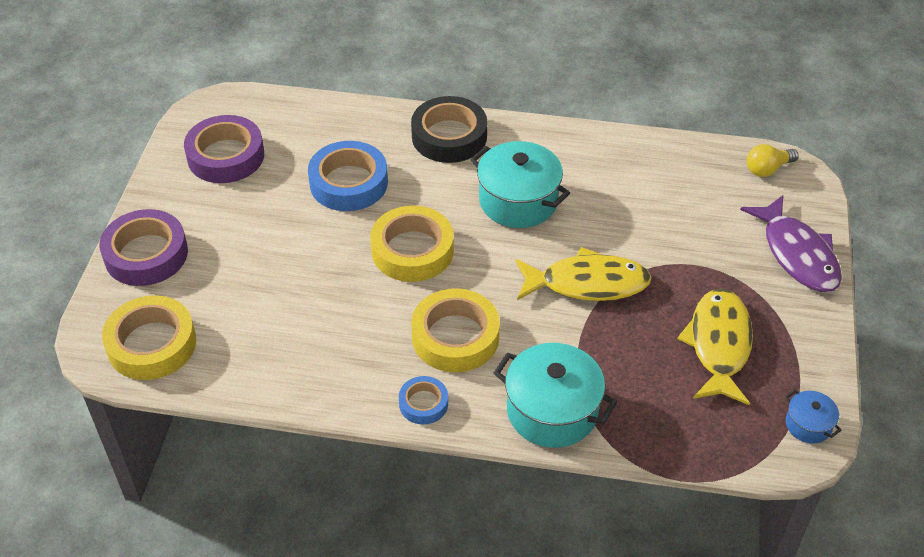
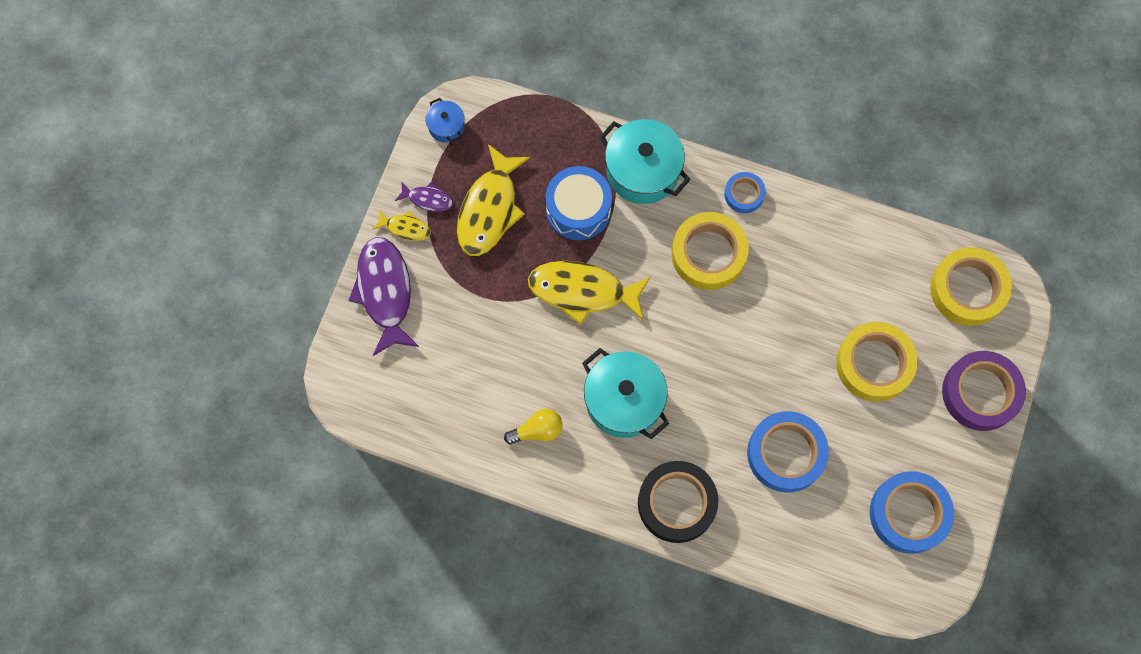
camera: 170 degrees left, 25 degrees up
(226, 156) = (908, 514): purple tape -> blue tape
(412, 250) = (733, 356): yellow tape -> yellow tape (874, 364)
(617, 359) = (578, 209): none -> blue drum
(767, 169) = (370, 401): yellow light bulb -> yellow light bulb (537, 431)
(793, 345) = (428, 199): none -> purple fish
(804, 314) = (405, 228): none -> yellow fish

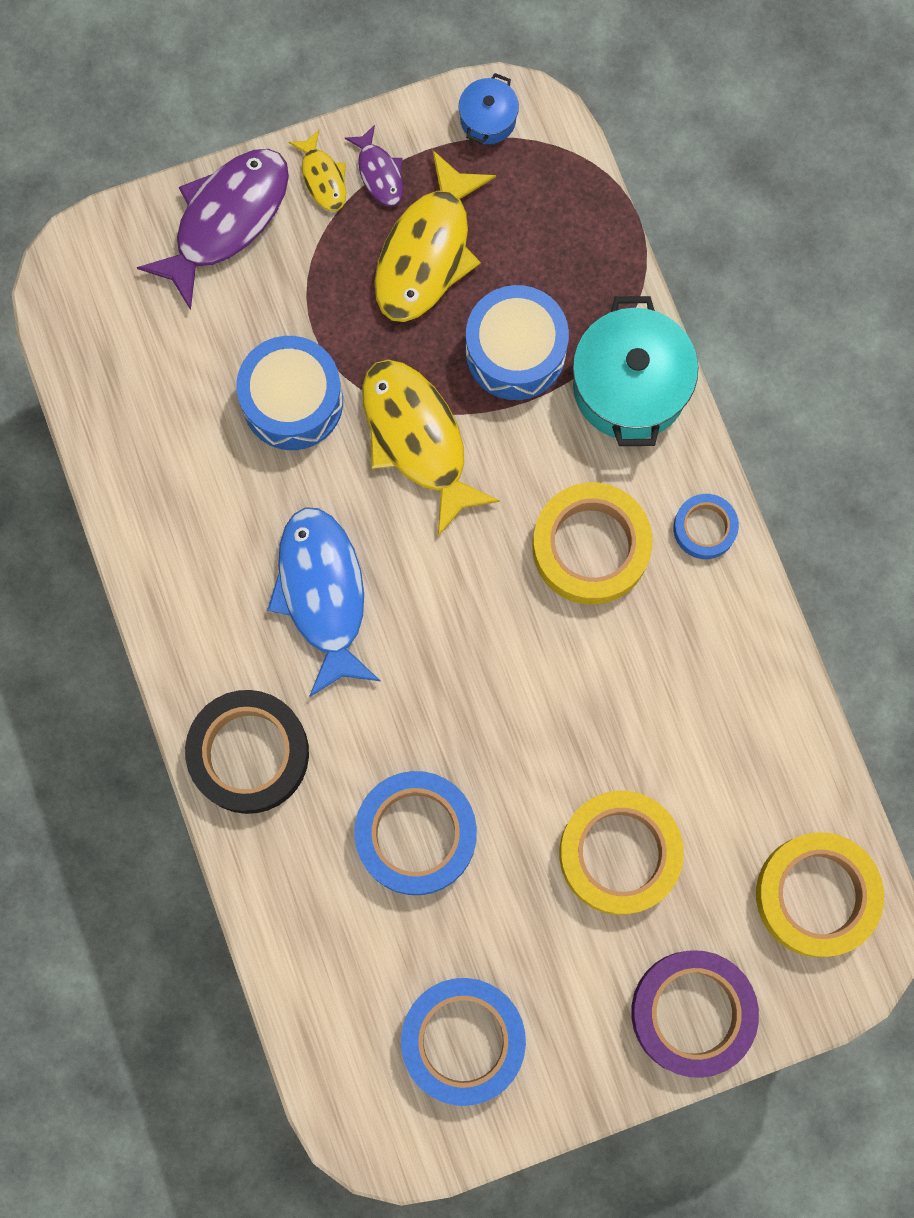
camera: 50 degrees right, 5 degrees up
(489, 209) = (427, 252): yellow fish -> yellow fish turned 45 degrees counterclockwise
(510, 336) = (292, 401): none -> blue drum
(537, 431) = (204, 525): yellow light bulb -> none
(624, 401) = (323, 594): turquoise pot -> blue fish

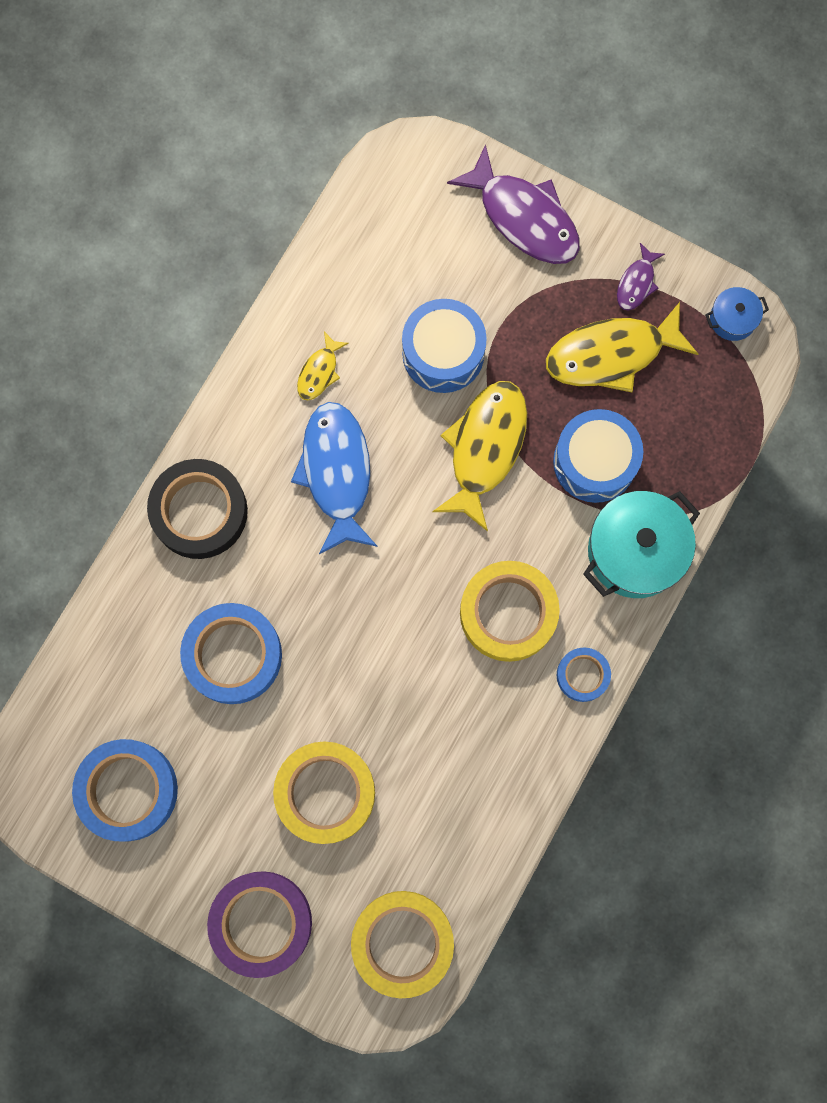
camera: 50 degrees right, 0 degrees up
(226, 220) = (524, 217): purple fish -> purple fish turned 45 degrees clockwise
(323, 178) = (602, 252): yellow fish -> yellow fish (319, 372)
(323, 594) = (337, 473): blue fish -> blue fish turned 45 degrees counterclockwise

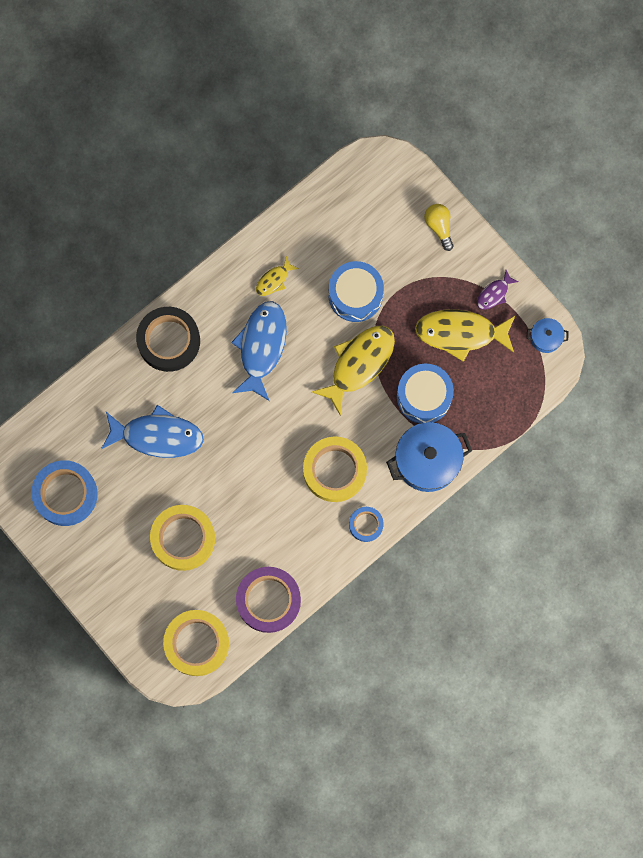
camera: 20 degrees right, 0 degrees up
(233, 655) = (157, 436): blue tape -> blue fish
(261, 923) = (117, 601): purple tape -> purple tape (268, 600)
(524, 217) = (439, 227): purple fish -> yellow light bulb
(635, 551) = (427, 461): turquoise pot -> blue pot

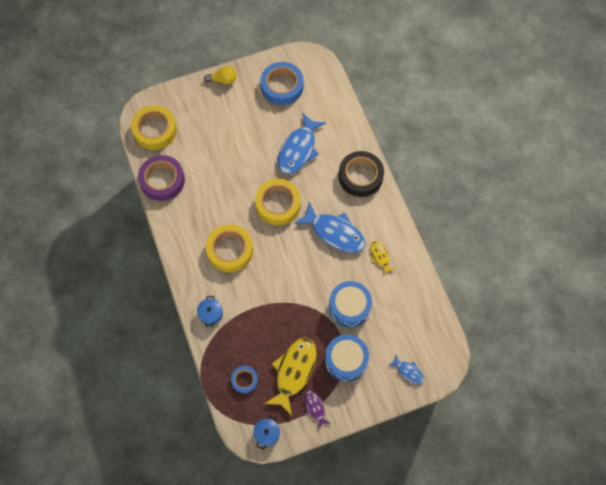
camera: 110 degrees right, 10 degrees down
(183, 538) = (224, 143): yellow tape -> yellow tape (278, 204)
(359, 364) = (298, 292): yellow fish -> none
(366, 524) = (184, 257): blue tape -> blue tape (244, 380)
(409, 201) = (408, 371): none -> blue fish
(424, 396) = (257, 328): blue drum -> blue drum (346, 360)
(427, 461) = (211, 314): blue pot -> blue pot, size x0.50
(439, 227) = (381, 386): yellow light bulb -> yellow light bulb (223, 80)

